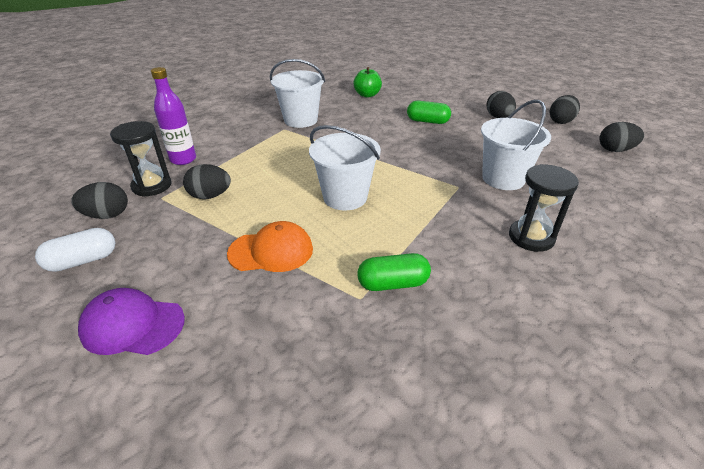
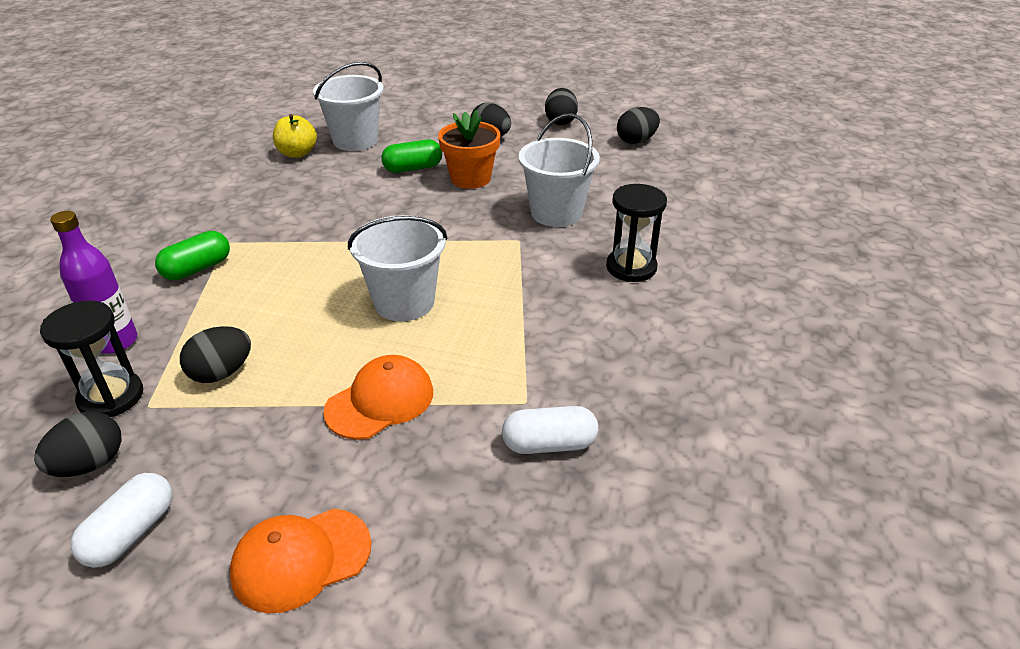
camera: 35 degrees left, 0 degrees up
(132, 325) = (301, 559): purple cap -> orange cap
(300, 120) = (237, 221): white bucket -> white bucket (355, 140)
(347, 338) = (549, 444): none -> white capsule
(367, 95) = (297, 153): green apple -> yellow apple
(393, 284) = (544, 372): green capsule -> green capsule (197, 269)
(460, 138) = (470, 178): none -> orange flower pot

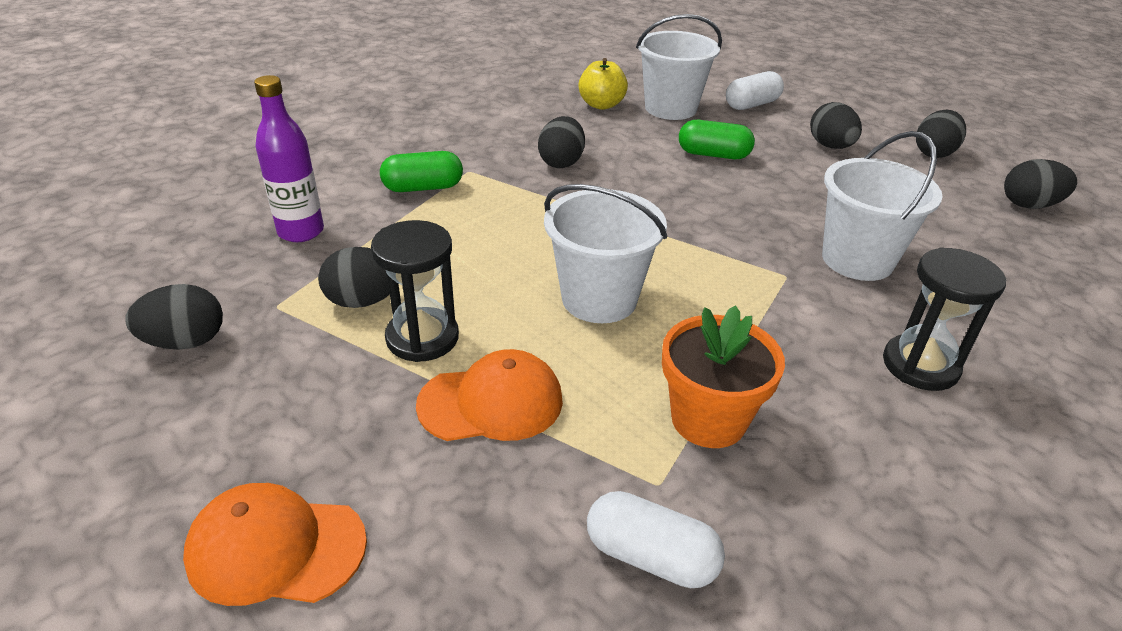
camera: 30 degrees right, 0 degrees up
(111, 397) = (254, 283): black hourglass -> black hourglass (422, 338)
(131, 533) = (160, 430): white capsule -> white capsule (752, 105)
(299, 211) = (561, 162): none -> black egg
(470, 178) = (773, 186): orange flower pot -> orange flower pot (708, 419)

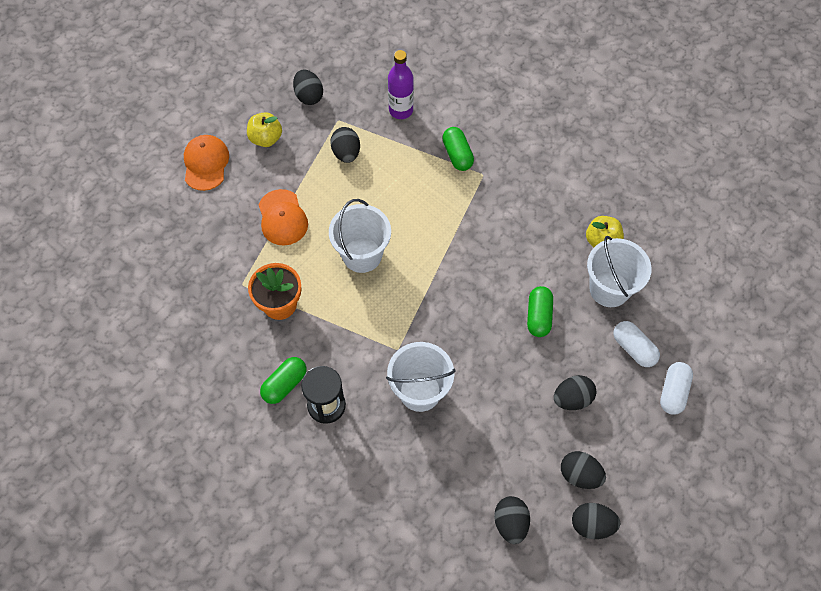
camera: 85 degrees right, 25 degrees up
(260, 419) = (266, 138): none -> yellow apple
(422, 338) = (322, 183): black hourglass -> none
(561, 162) = (505, 223): black egg -> black egg (592, 525)
(651, 557) = (207, 282): white capsule -> white capsule (673, 392)
(895, 422) = (284, 384): none -> green capsule

